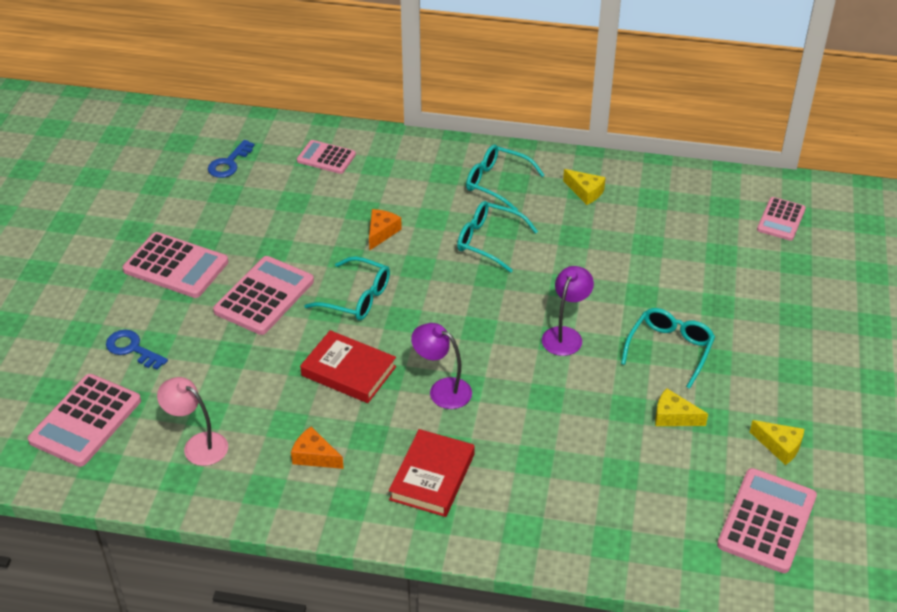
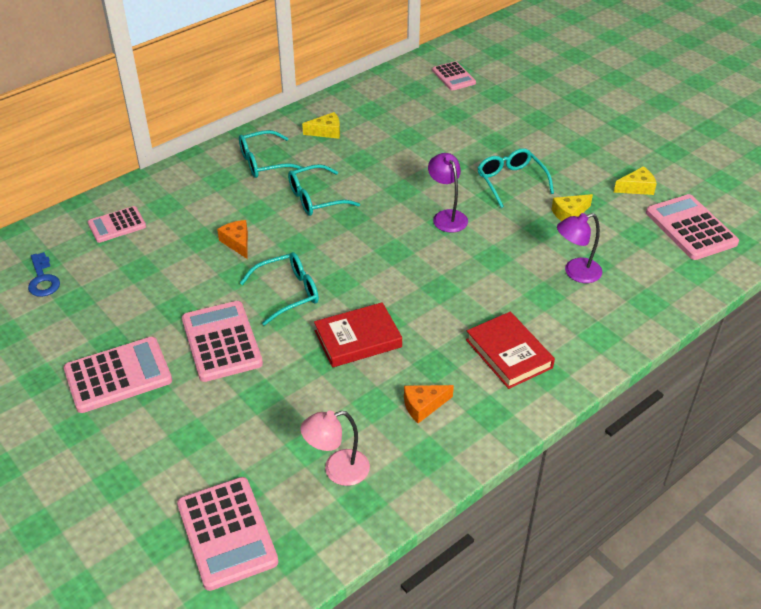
camera: 50 degrees left, 0 degrees up
(132, 349) = (179, 455): blue key -> none
(442, 390) = (431, 301): purple lamp -> purple lamp (575, 273)

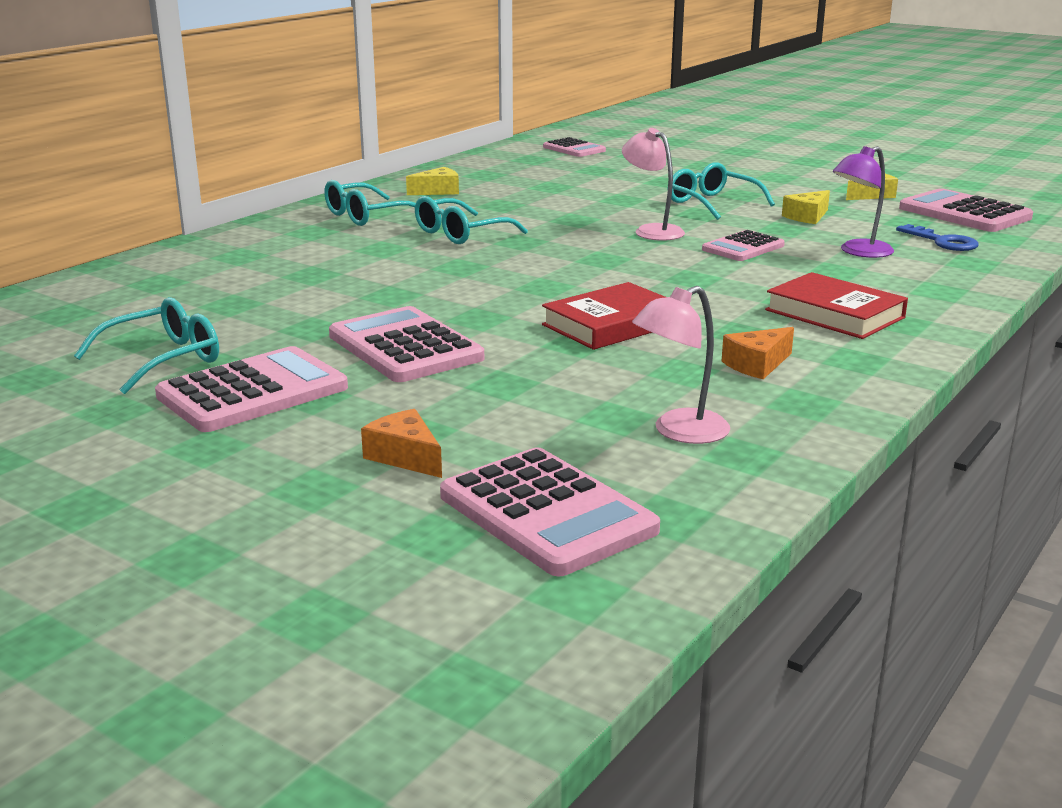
camera: 15 degrees left, 20 degrees down
(43, 279) = (74, 326): blue key -> blue key (943, 242)
(117, 225) = (174, 275): pink calculator -> pink calculator (743, 248)
(237, 242) = (371, 272): orange cheese -> orange cheese (405, 457)
(288, 293) = (477, 301): turquoise glasses -> turquoise glasses (164, 359)
(447, 216) = (652, 231): purple lamp -> pink lamp

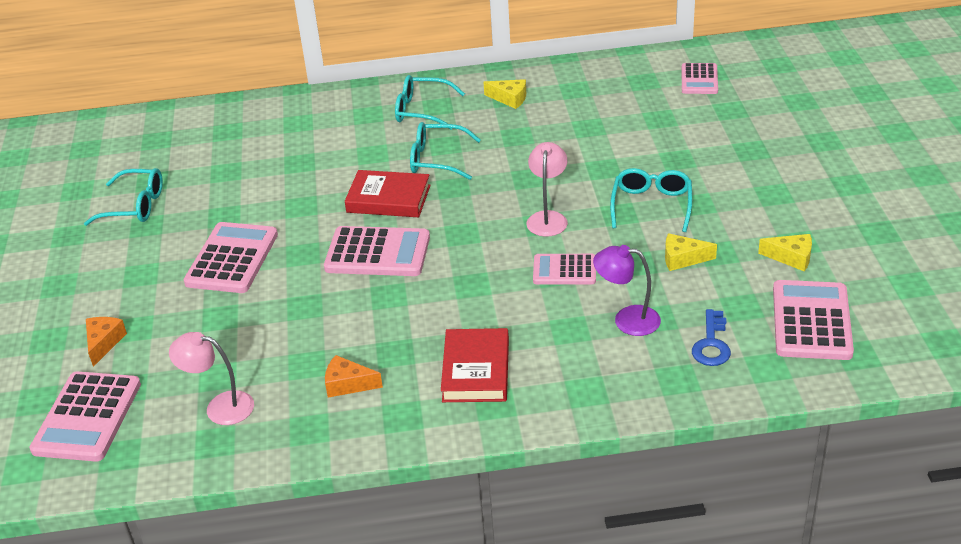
camera: 50 degrees right, 15 degrees up
(253, 392) = (127, 255): pink calculator -> pink calculator (377, 253)
(611, 324) = (349, 301): red book -> red book (388, 199)

